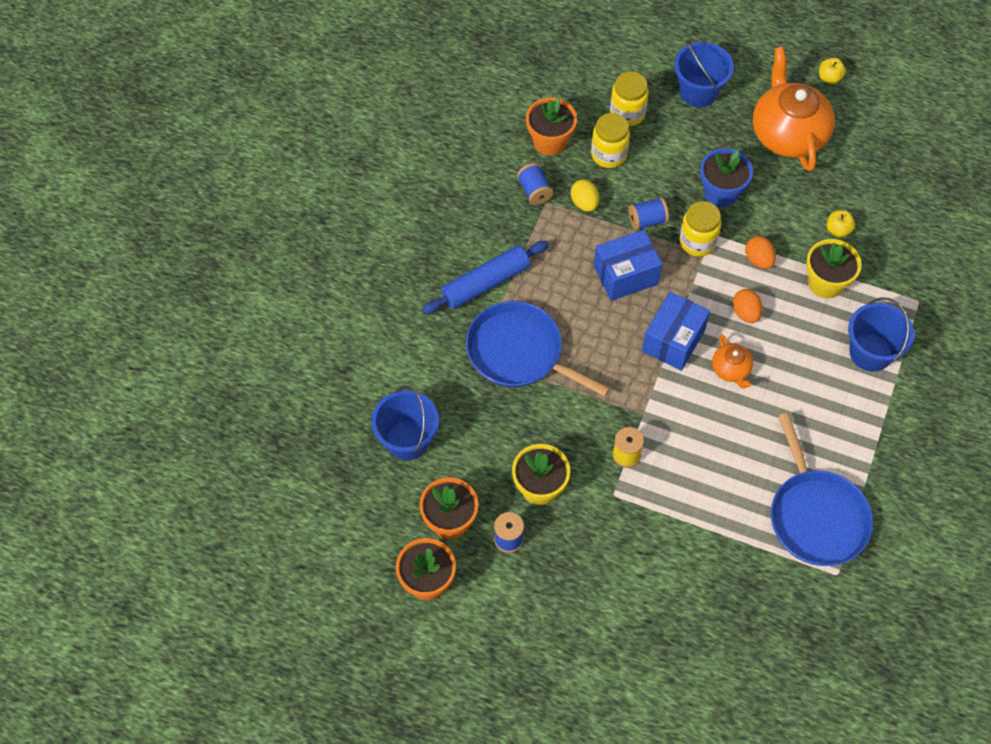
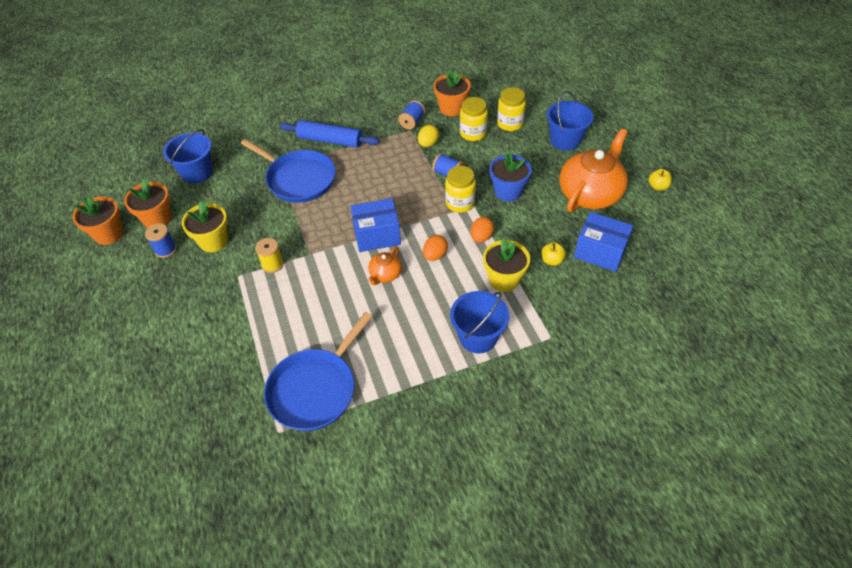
camera: 50 degrees right, 10 degrees down
(519, 352) = (298, 179): blue pan -> blue pan turned 135 degrees clockwise
(626, 275) = (399, 188): blue box -> blue box (600, 252)

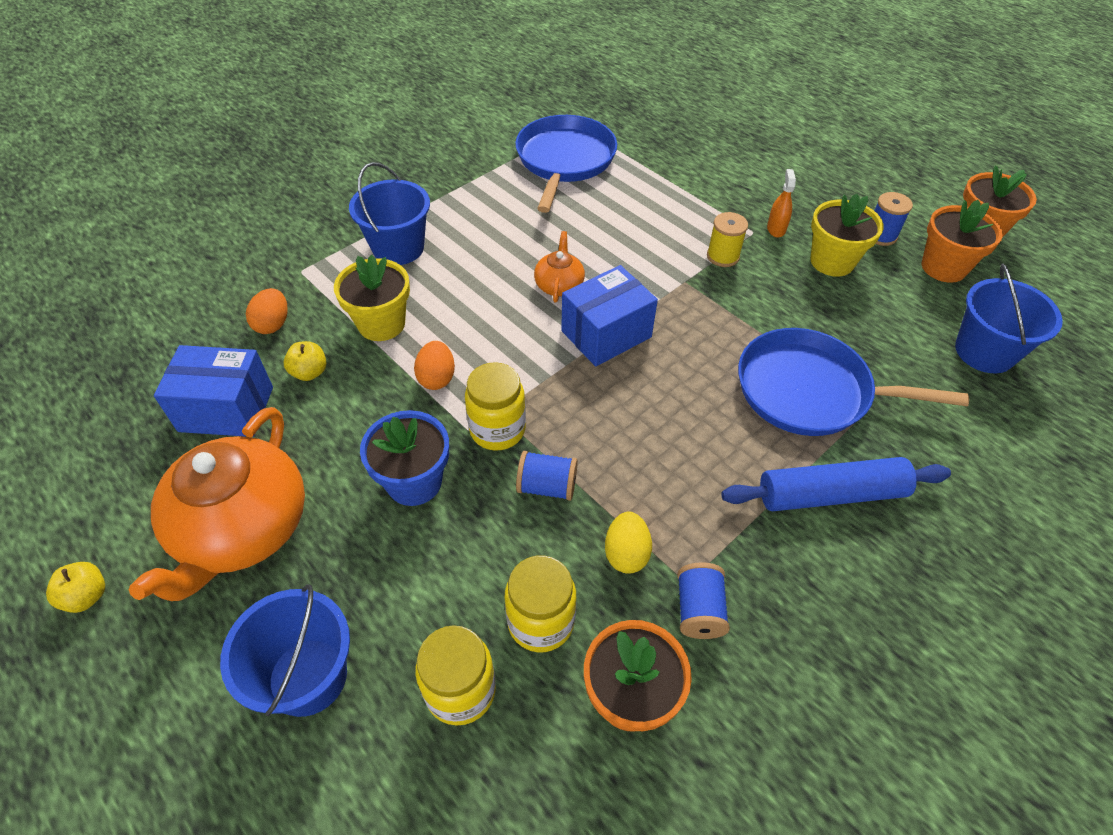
camera: 155 degrees right, 0 degrees up
(221, 274) = (776, 229): none -> orange spray bottle
(435, 255) = (500, 329): orange egg -> orange egg (273, 324)

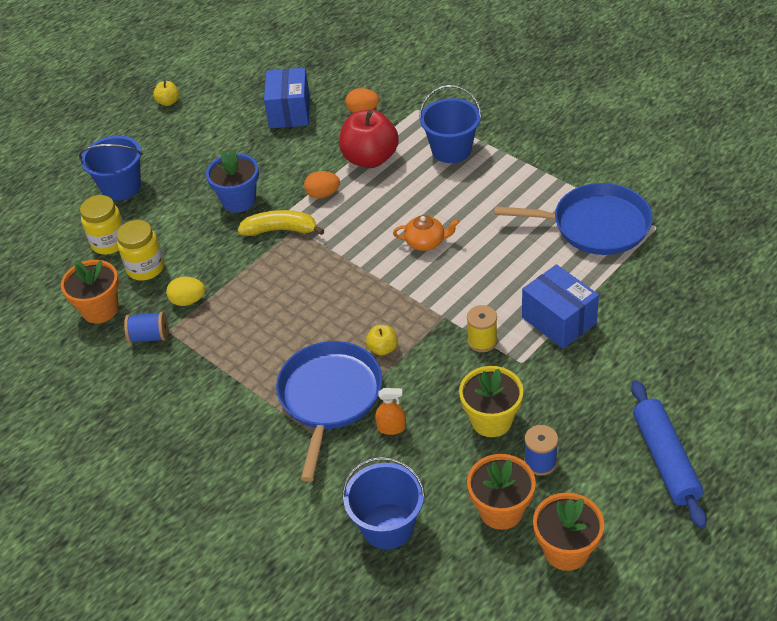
camera: 90 degrees right, 5 degrees down
(242, 529) = (206, 142): orange teapot -> none
(309, 372) = (322, 137): yellow apple -> yellow apple (383, 348)
(381, 324) = (370, 158): yellow flower pot -> red apple
(497, 430) = (281, 230): yellow jar -> yellow banana
(547, 486) = (236, 259): blue spool -> none
(606, 334) = (376, 274): blue box -> blue box (558, 320)
(776, 229) = (531, 379): orange spray bottle -> orange spray bottle (391, 428)
(830, 494) = (233, 405): blue rolling pin -> blue rolling pin (665, 459)

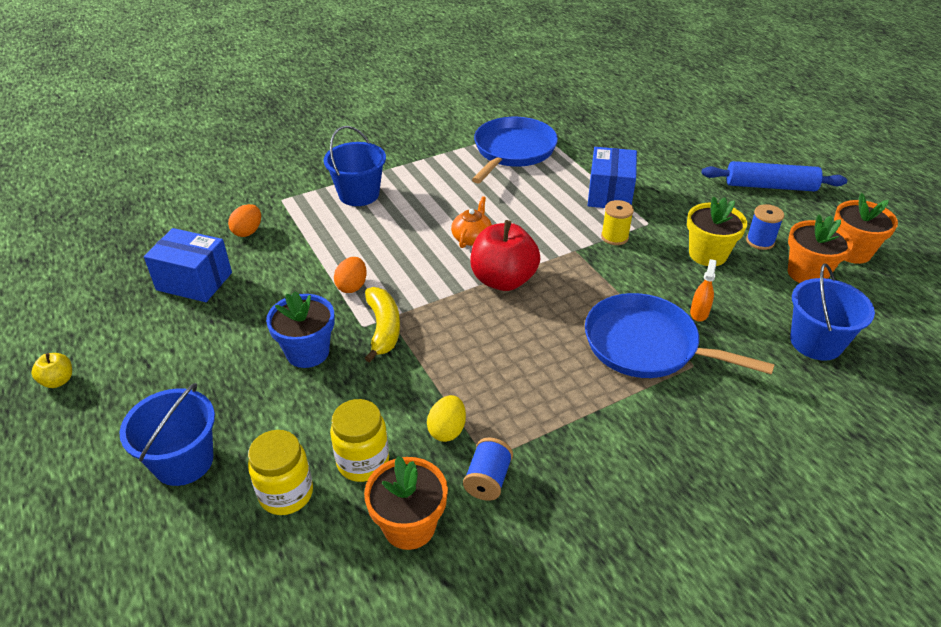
camera: 75 degrees left, 5 degrees down
(281, 230) = (383, 328): yellow banana -> yellow banana turned 150 degrees clockwise
(370, 158) = (326, 243): red apple -> red apple (503, 280)
(383, 348) = (597, 295): yellow apple -> none
(558, 320) = (609, 194): blue box -> blue box turned 60 degrees counterclockwise

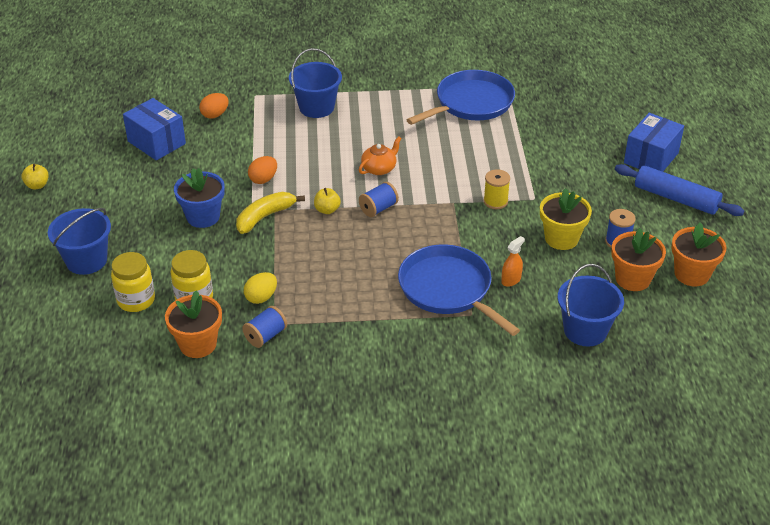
camera: 25 degrees right, 0 degrees up
(383, 328) = (265, 217): yellow banana -> yellow banana turned 150 degrees counterclockwise
(449, 298) = (327, 210): none -> yellow apple
(503, 280) = (378, 208): red apple -> blue spool
(609, 194) = (523, 165): blue box -> blue box (651, 158)

